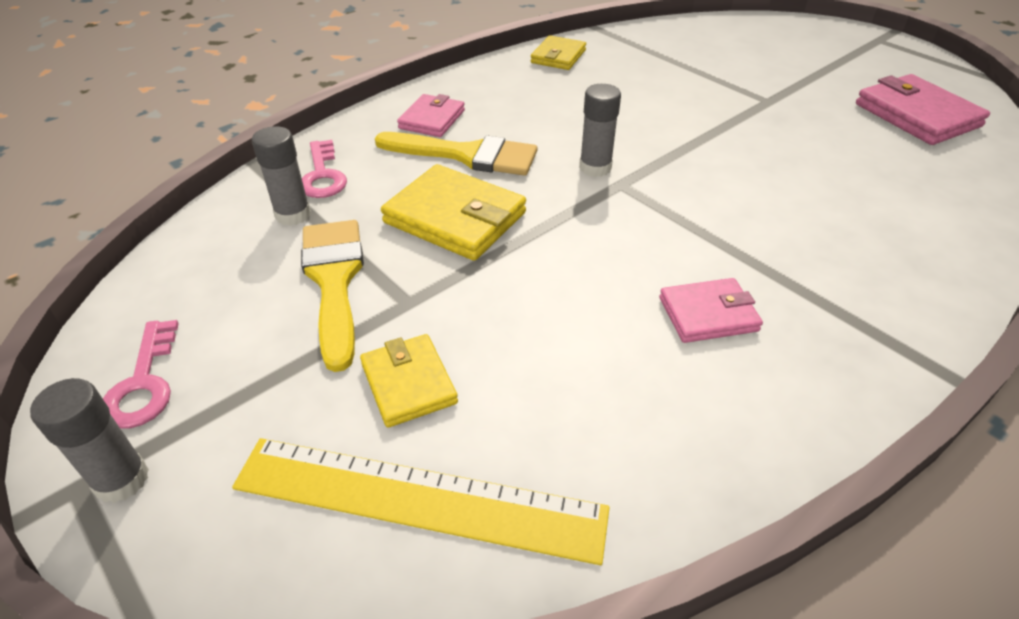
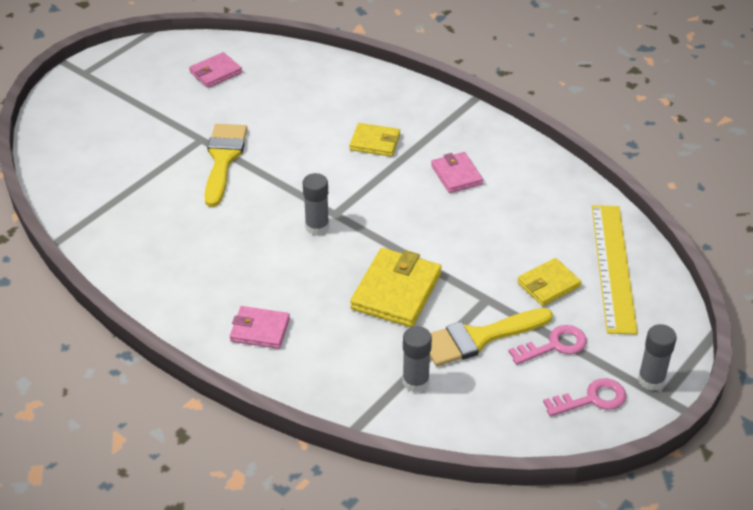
camera: 100 degrees left, 0 degrees up
(323, 175) = (360, 379): pink key -> pink key (554, 345)
(467, 155) = (313, 298): yellow brush -> yellow brush (223, 159)
(558, 56) = (127, 262): yellow wallet -> yellow wallet (375, 142)
(916, 115) = (215, 73): pink wallet -> pink wallet, size x0.61

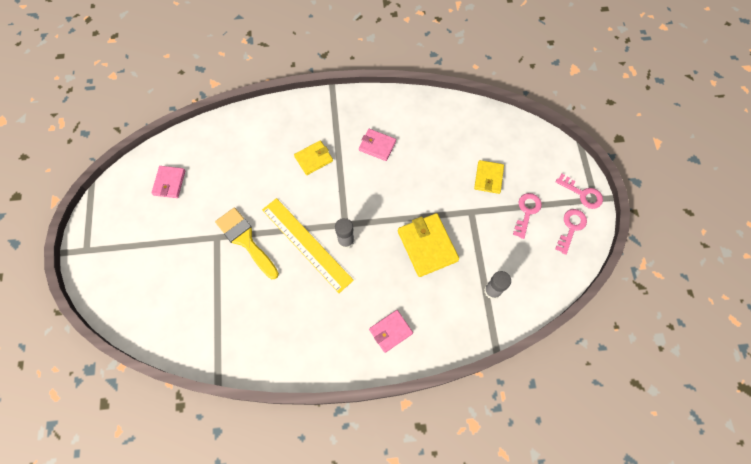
camera: 45 degrees left, 25 degrees up
(478, 338) = (492, 238): yellow brush -> none
(612, 267) = (504, 142): yellow ruler -> yellow ruler (306, 244)
(651, 380) = (582, 194): grey glue stick -> pink key

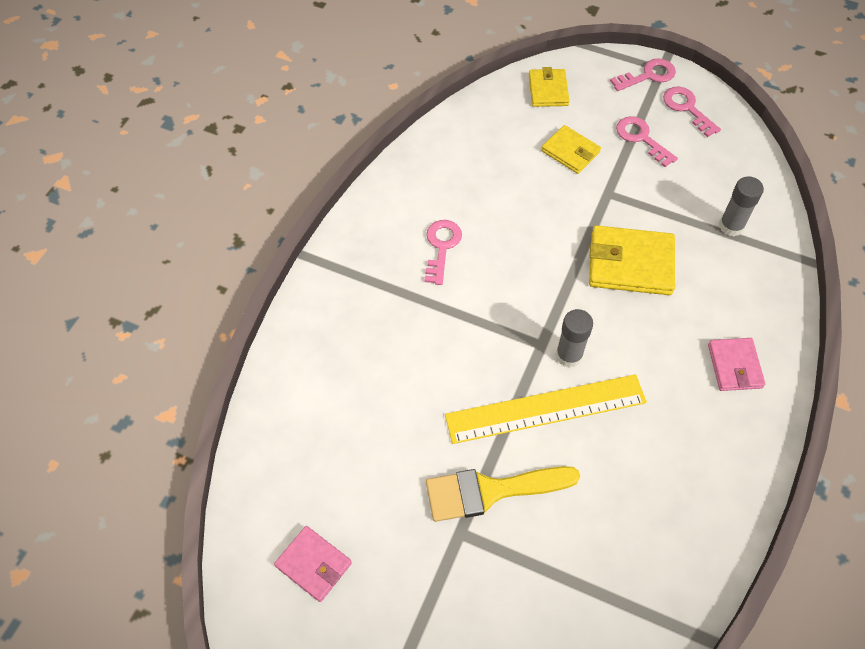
camera: 60 degrees left, 10 degrees down
(313, 159) = (409, 334): yellow wallet -> yellow wallet (548, 90)
(377, 146) = (441, 247): pink wallet -> pink key

